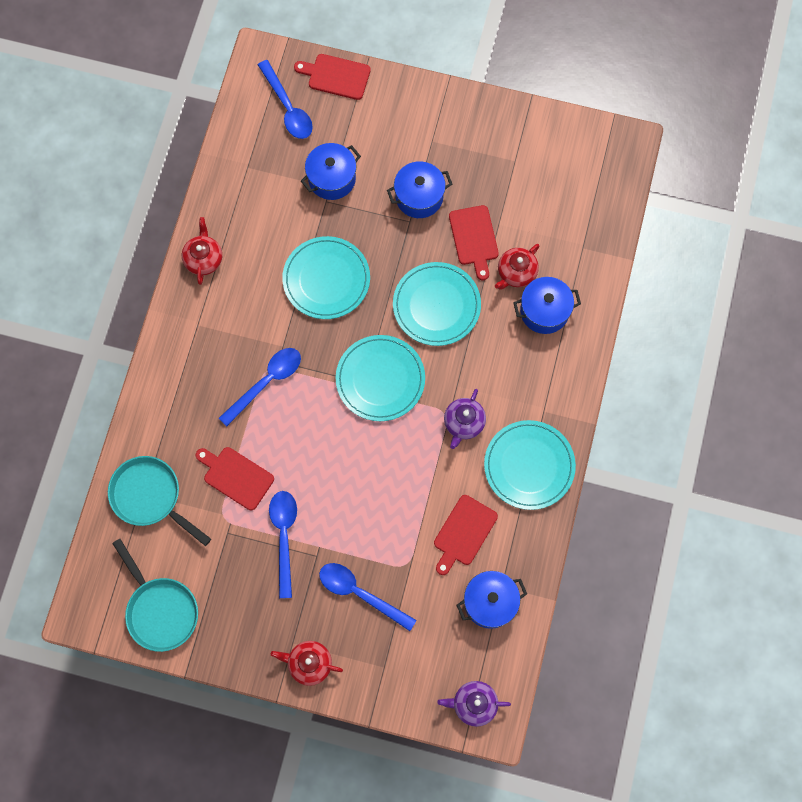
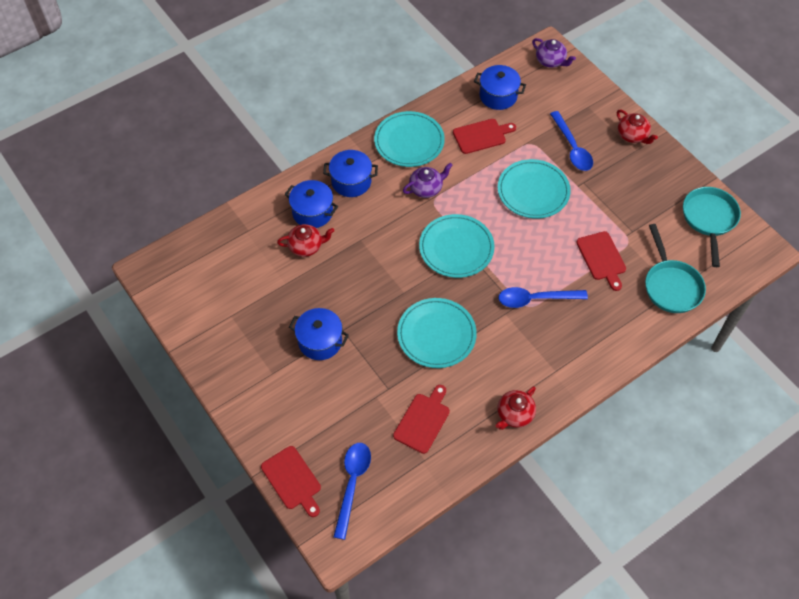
camera: 140 degrees left, 15 degrees down
(284, 537) = (596, 205): blue spoon -> none
(332, 179) = (369, 402): blue pot -> blue pot (351, 182)
(436, 305) = (377, 264): turquoise plate -> turquoise plate (533, 191)
(474, 238) = (311, 287): red cutting board -> red cutting board (423, 421)

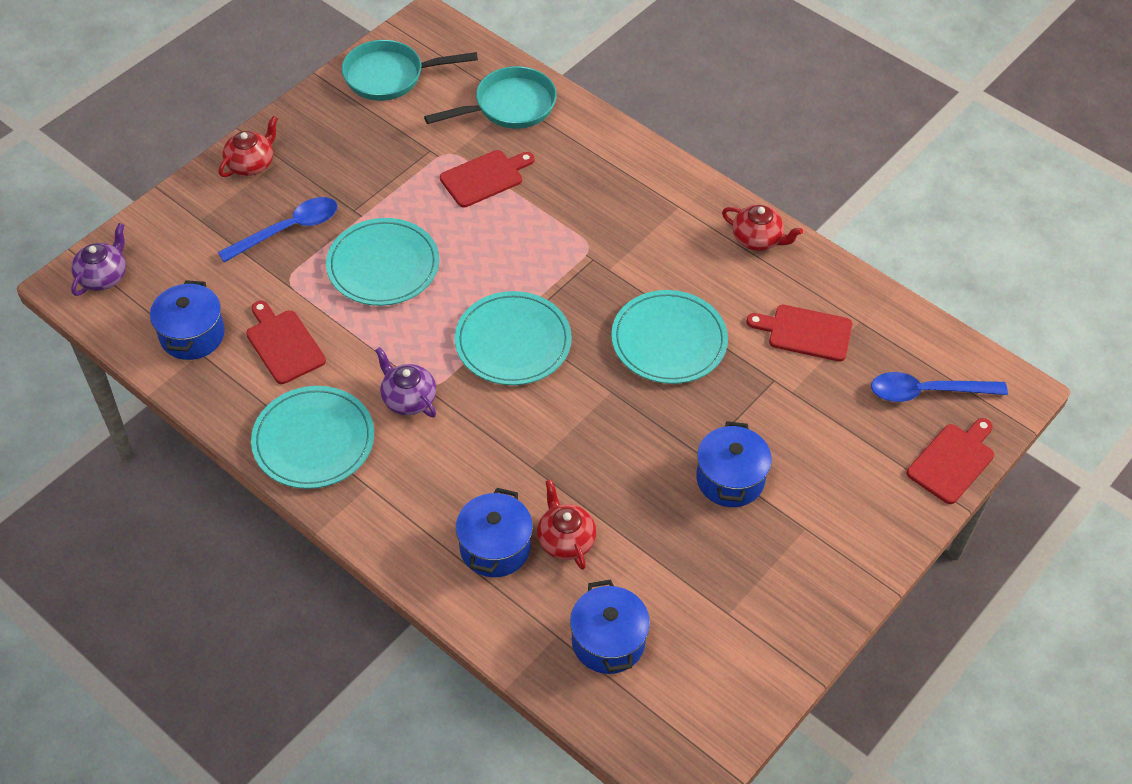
camera: 105 degrees left, 5 degrees down
(351, 182) = (417, 505): blue pot -> blue pot (608, 641)
(535, 299) = (574, 240): blue spoon -> none

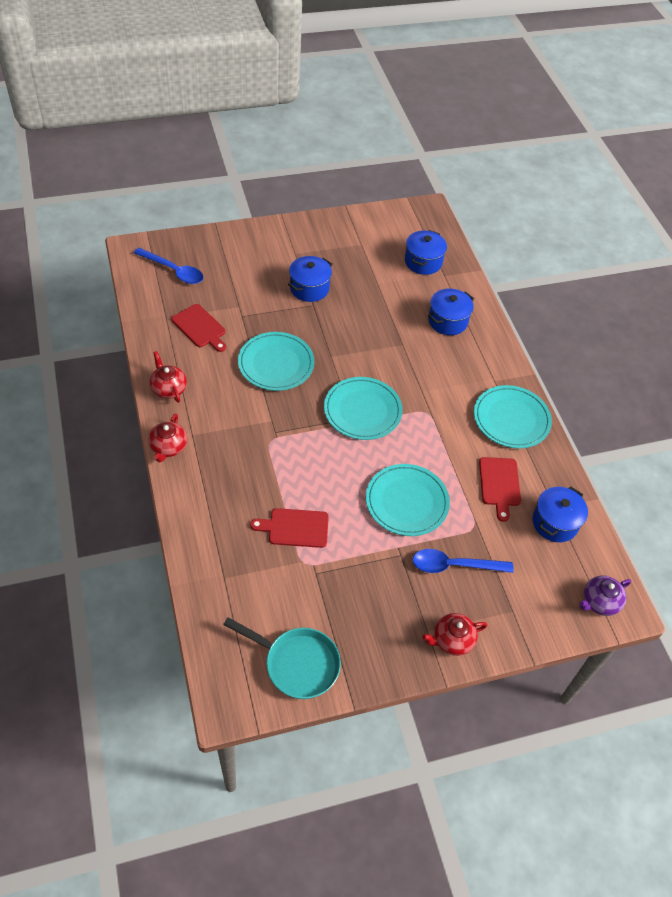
camera: 150 degrees left, 0 degrees up
(408, 399) = (444, 412): purple teapot -> none
(510, 106) = (230, 577): turquoise pan -> none
(565, 540) = (411, 306): red teapot -> red teapot (168, 447)
(953, 461) = (198, 241): red cutting board -> none

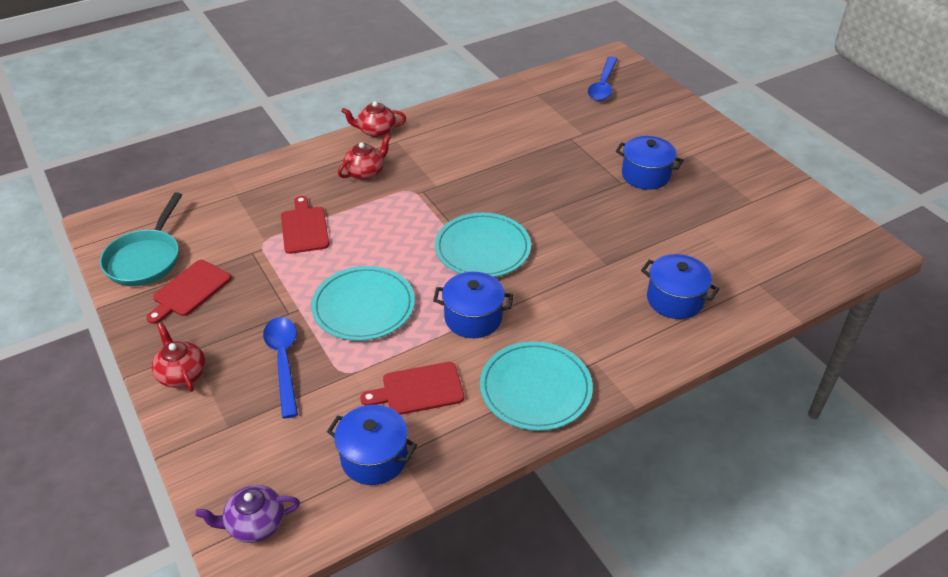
camera: 80 degrees right, 10 degrees down
(168, 388) = (447, 116): red teapot -> red teapot (365, 172)
(200, 327) = (536, 116): red cutting board -> red cutting board (189, 290)
(276, 363) = (517, 173): turquoise plate -> none
(423, 262) = (767, 260): blue pot -> blue pot (473, 318)
(599, 602) = (255, 524): purple teapot -> purple teapot turned 60 degrees counterclockwise

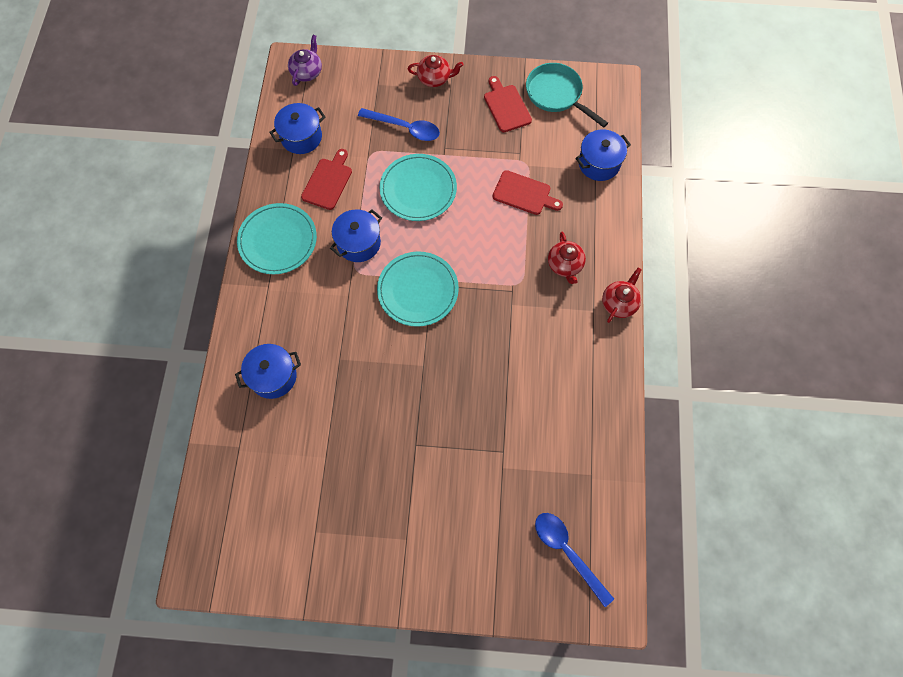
camera: 125 degrees right, 25 degrees up
(645, 175) = (410, 473): blue pot -> blue pot (599, 163)

